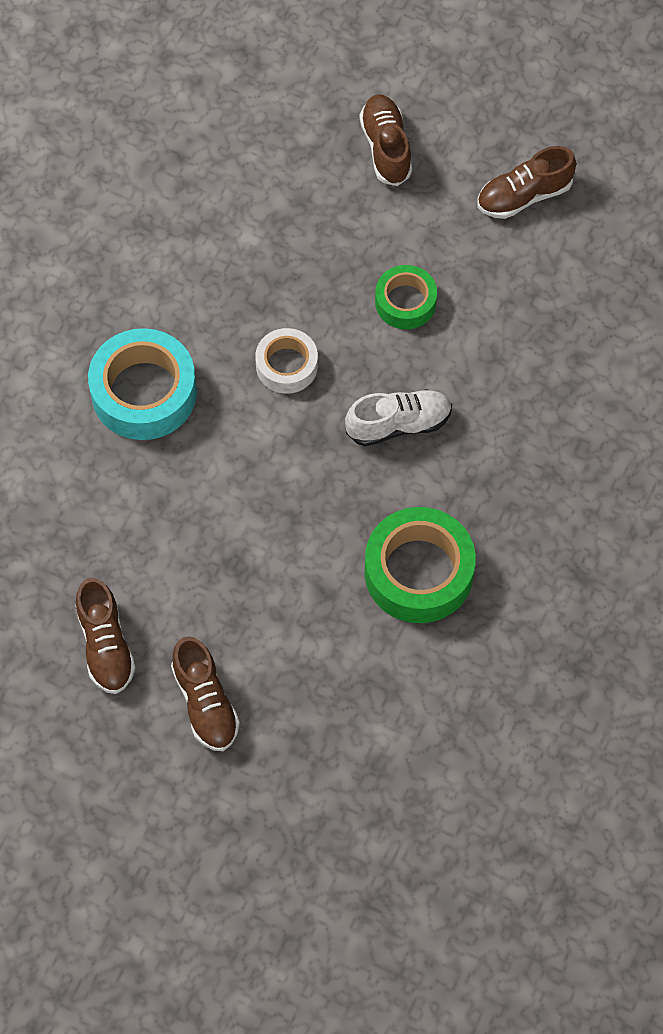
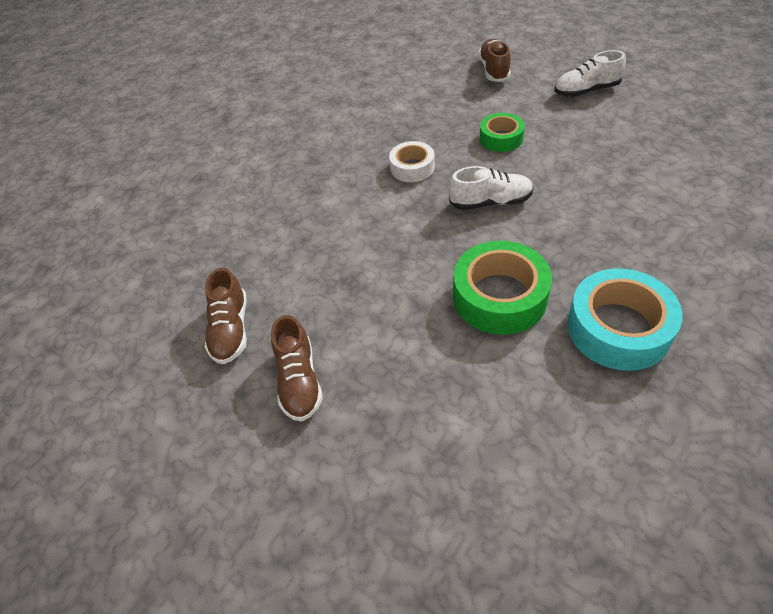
camera: 15 degrees right, 15 degrees down
(144, 392) = (309, 178): turquoise tape -> turquoise tape (618, 328)
(524, 196) = (586, 91): brown shoe -> white shoe

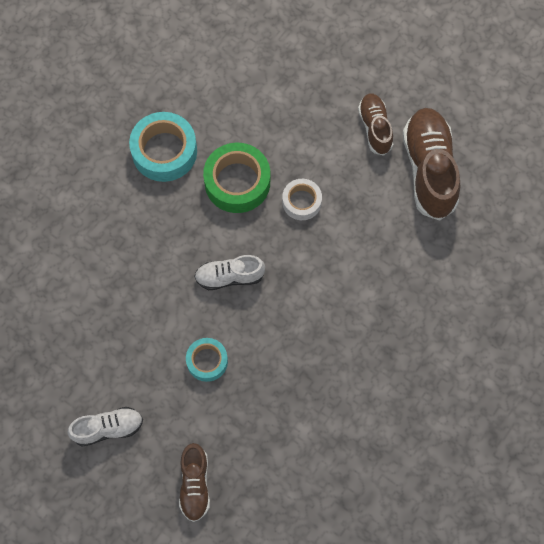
camera: 175 degrees right, 20 degrees up
(231, 330) = (429, 169): brown shoe -> brown shoe, size x1.74
(412, 167) = (293, 329): white tape -> white tape (301, 202)
(501, 138) = (207, 361): green tape -> turquoise tape

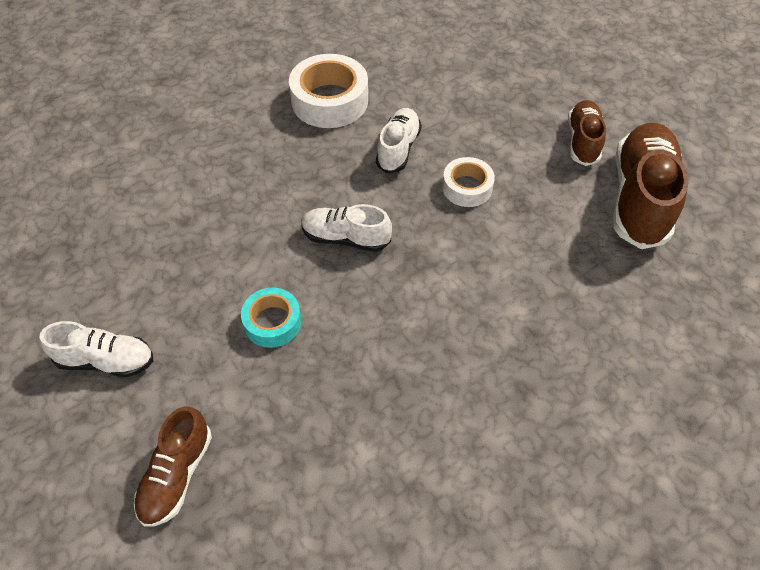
camera: 20 degrees right, 15 degrees down
(164, 151) = (330, 101): turquoise tape -> white tape
(237, 182) = (398, 149): green tape -> white shoe

